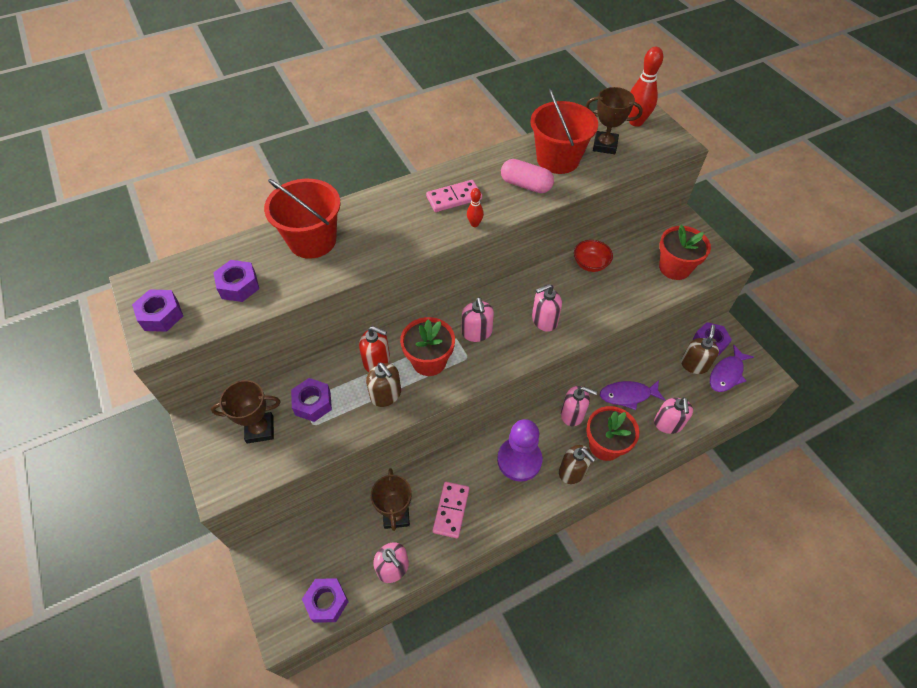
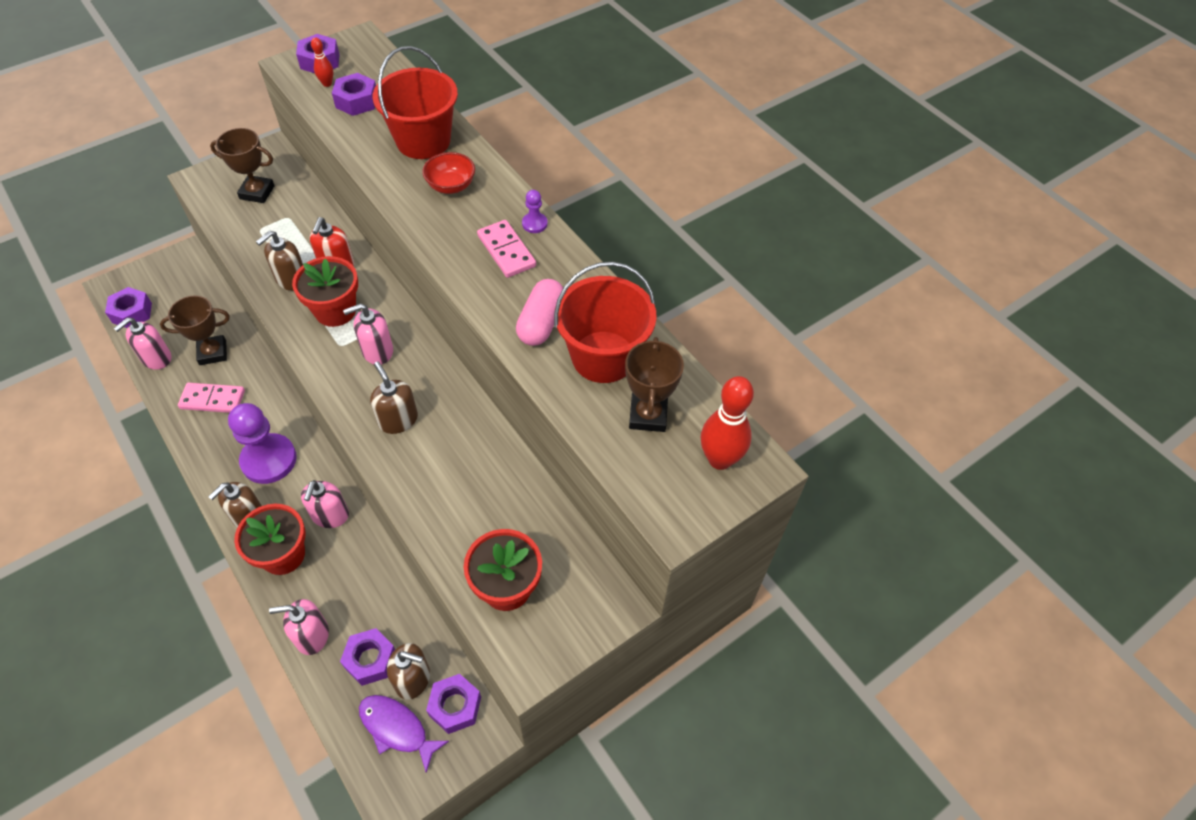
camera: 80 degrees right, 0 degrees up
(260, 429) = (257, 192): brown trophy -> brown trophy turned 60 degrees counterclockwise
(313, 403) = (284, 224): purple nut -> purple nut (370, 660)
(428, 181) = (534, 224): none -> purple pawn
(474, 224) = (460, 275): red bowling pin -> red bowling pin (327, 84)
(544, 320) = (398, 420): pink soap dispenser -> brown soap dispenser
(590, 264) = (503, 472): red bowl -> red bowl (451, 186)
(628, 395) = (358, 583): purple fish -> none

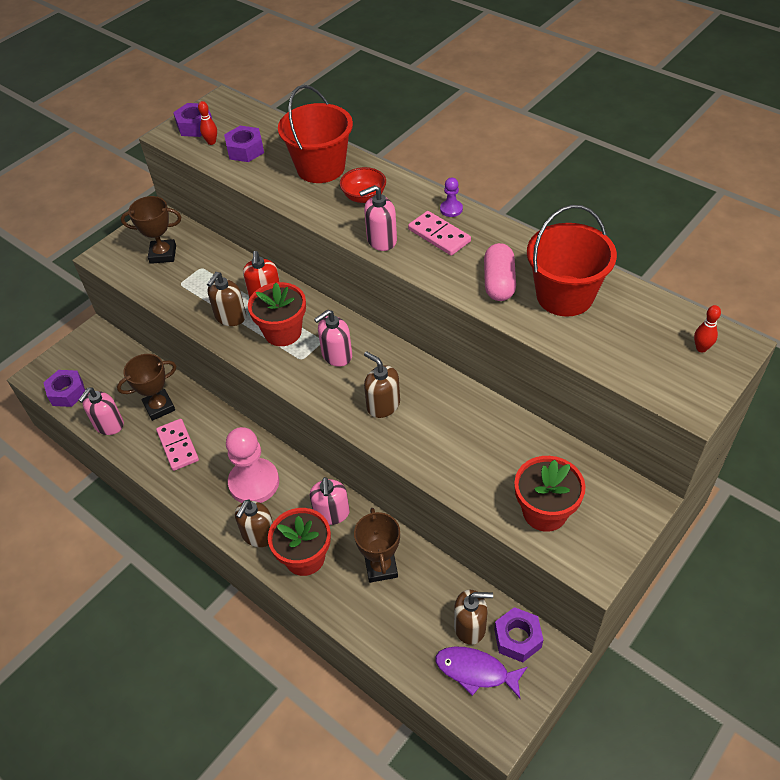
camera: 10 degrees left, 5 degrees down
(213, 399) = (178, 446): pink domino -> pink domino turned 75 degrees clockwise
(269, 460) = (254, 482): purple pawn -> pink pawn
(312, 635) = (363, 617): pink soap dispenser -> pink soap dispenser (381, 240)
(370, 660) = (425, 621): purple nut -> none
(648, 415) = (625, 330): brown trophy -> brown trophy (381, 567)
(720, 459) = (701, 348): red bowling pin -> red bowling pin, size x0.51

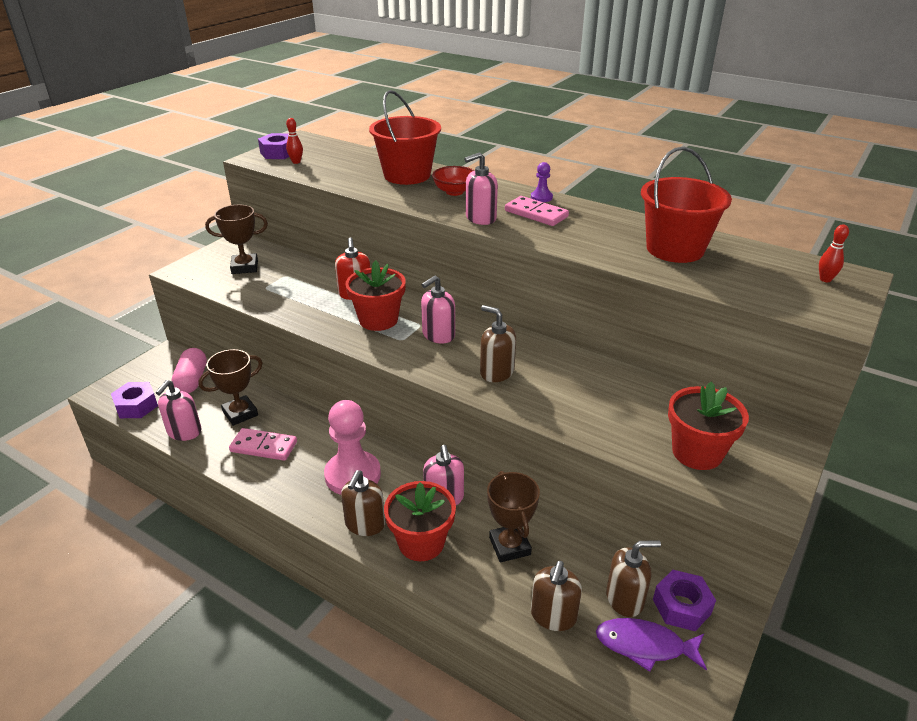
camera: 10 degrees left, 15 degrees down
(178, 446) = (264, 446): pink domino -> pink domino turned 45 degrees counterclockwise
(230, 317) = (321, 310): brown soap dispenser -> brown soap dispenser (553, 616)
(245, 150) = (330, 166): purple nut -> none
(499, 282) = (607, 242): pink capsule -> pink capsule (192, 380)

